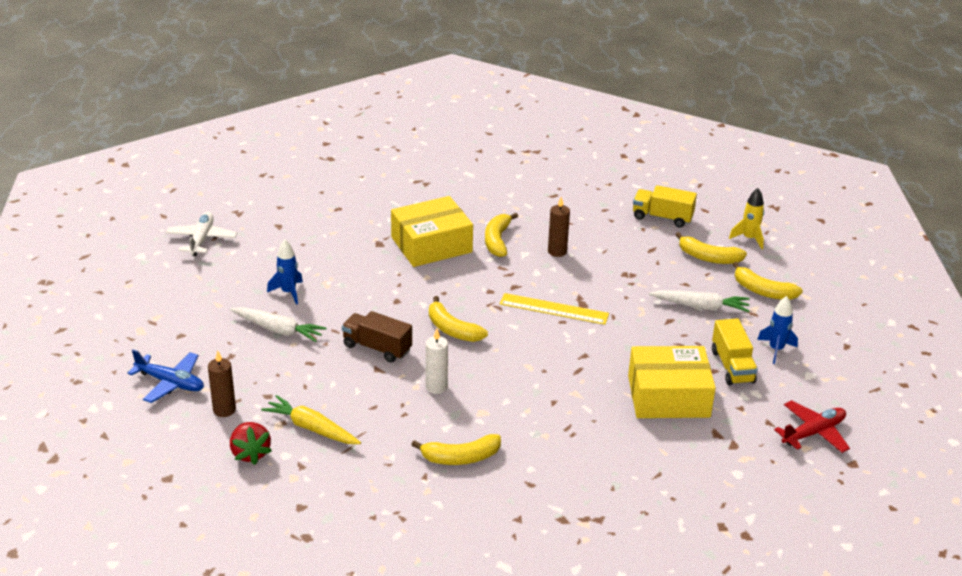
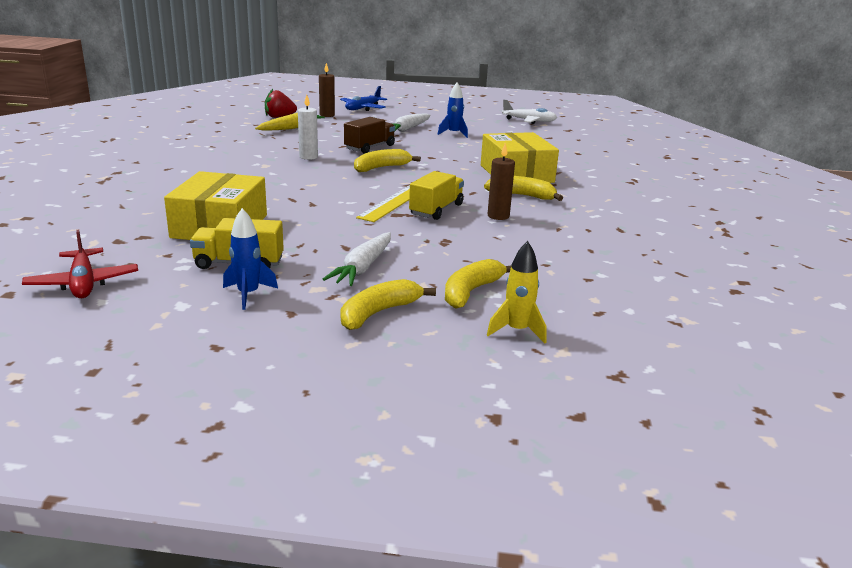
camera: 100 degrees right, 10 degrees down
(461, 457) = (220, 155): yellow banana -> none
(662, 217) = (574, 280): yellow truck -> yellow truck (436, 210)

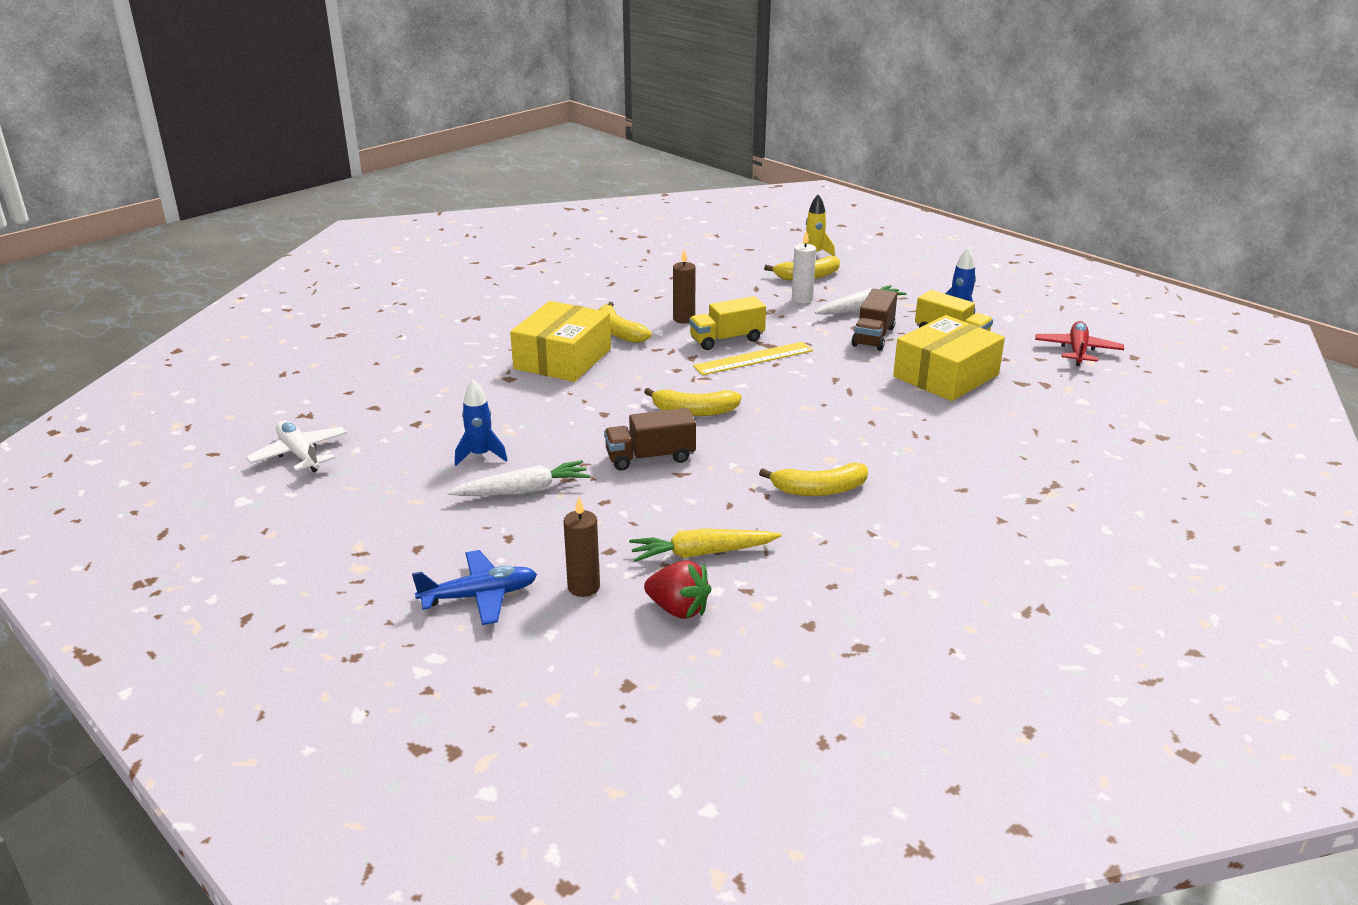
camera: 140 degrees left, 5 degrees up
(308, 157) = (757, 460): white candle -> white candle (802, 299)
(317, 243) = (873, 337): none -> brown truck
(378, 313) = (883, 281): yellow banana -> yellow banana (819, 490)

